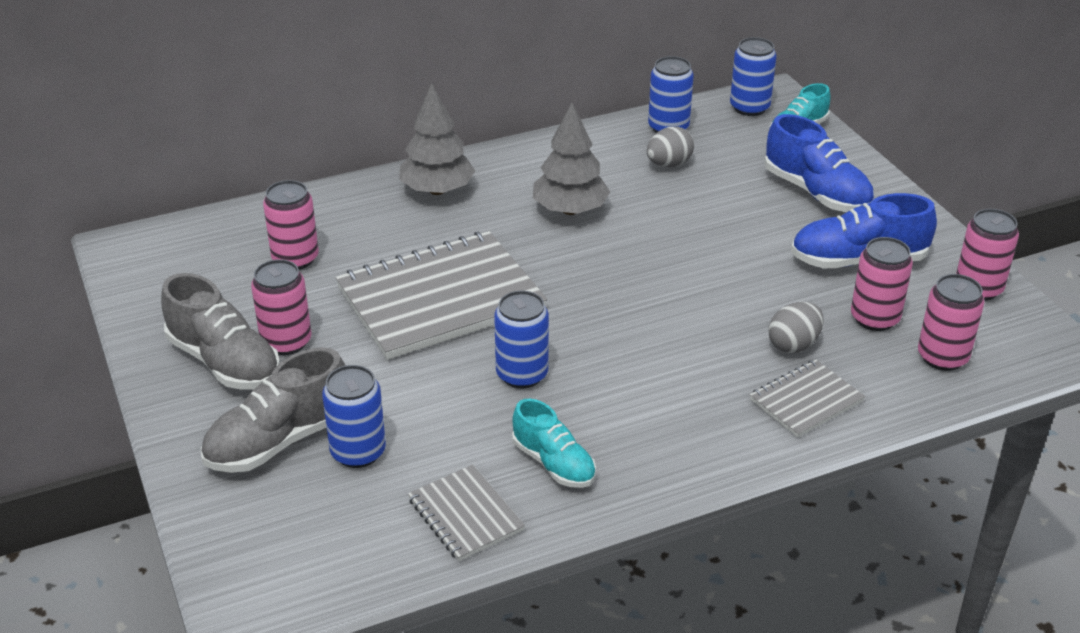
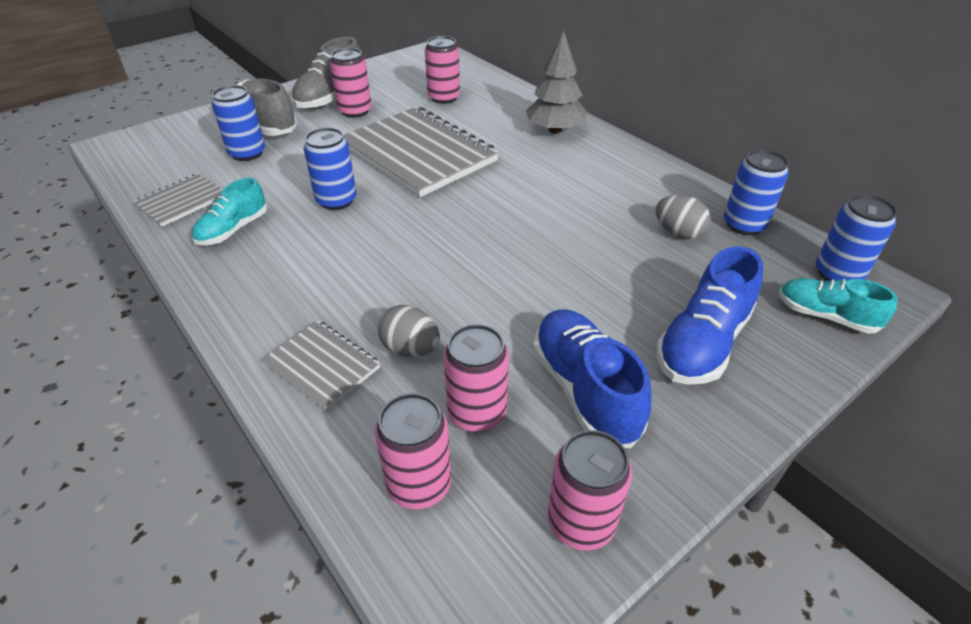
camera: 75 degrees right, 5 degrees up
(570, 210) = (565, 190): grey tree -> none

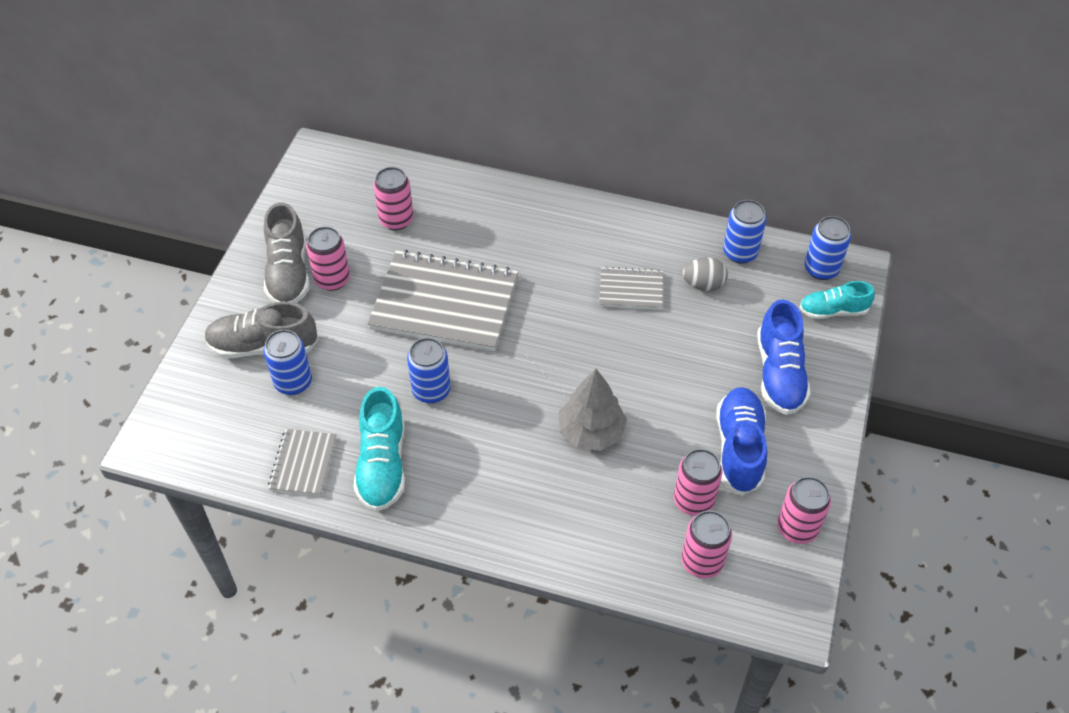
camera: 35 degrees left, 10 degrees up
(233, 230) = (382, 464): turquoise shoe -> turquoise shoe, size x1.53
(322, 366) = (573, 529): grey notebook -> grey notebook (631, 290)
(410, 349) = (615, 483): grey egg -> none
(555, 130) = (531, 216): grey tree -> grey tree (591, 432)
(584, 390) = (739, 448): blue shoe -> blue shoe turned 60 degrees clockwise

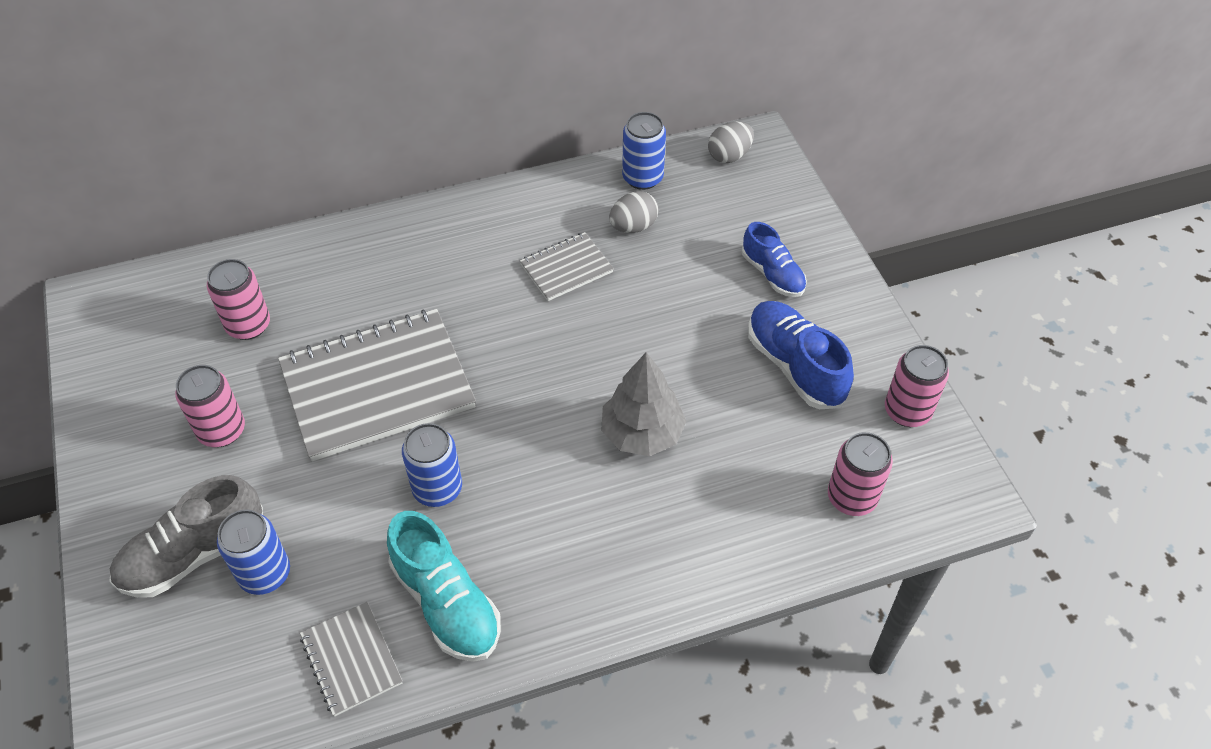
camera: 35 degrees left, 0 degrees up
(288, 273) = (159, 452): grey shoe -> none
(693, 500) = (795, 442): pink can -> none
(779, 374) = (772, 274): blue shoe -> blue shoe, size x0.65
(821, 269) = (729, 156): blue can -> grey egg
(833, 311) = (771, 189): turquoise shoe -> none

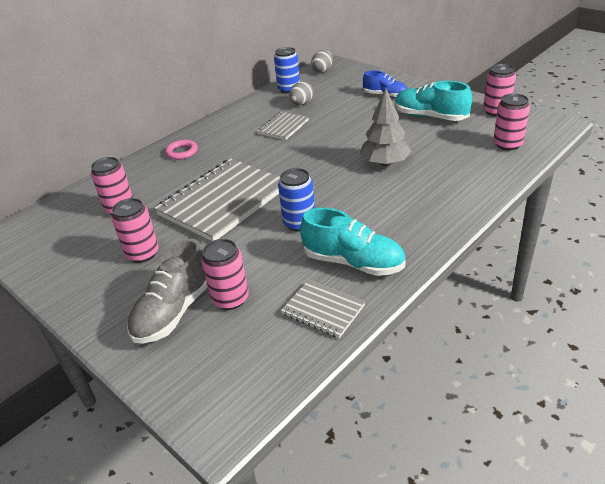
camera: 25 degrees left, 15 degrees down
(265, 574) = (230, 299): blue can -> pink can
(395, 249) = (182, 152): none -> pink ring
(795, 366) = (430, 117): blue shoe -> turquoise shoe

